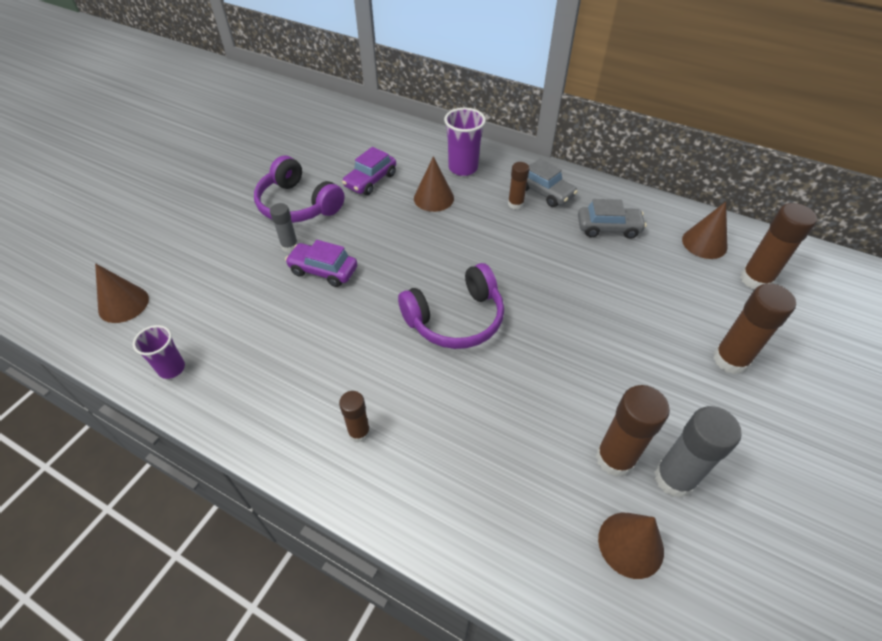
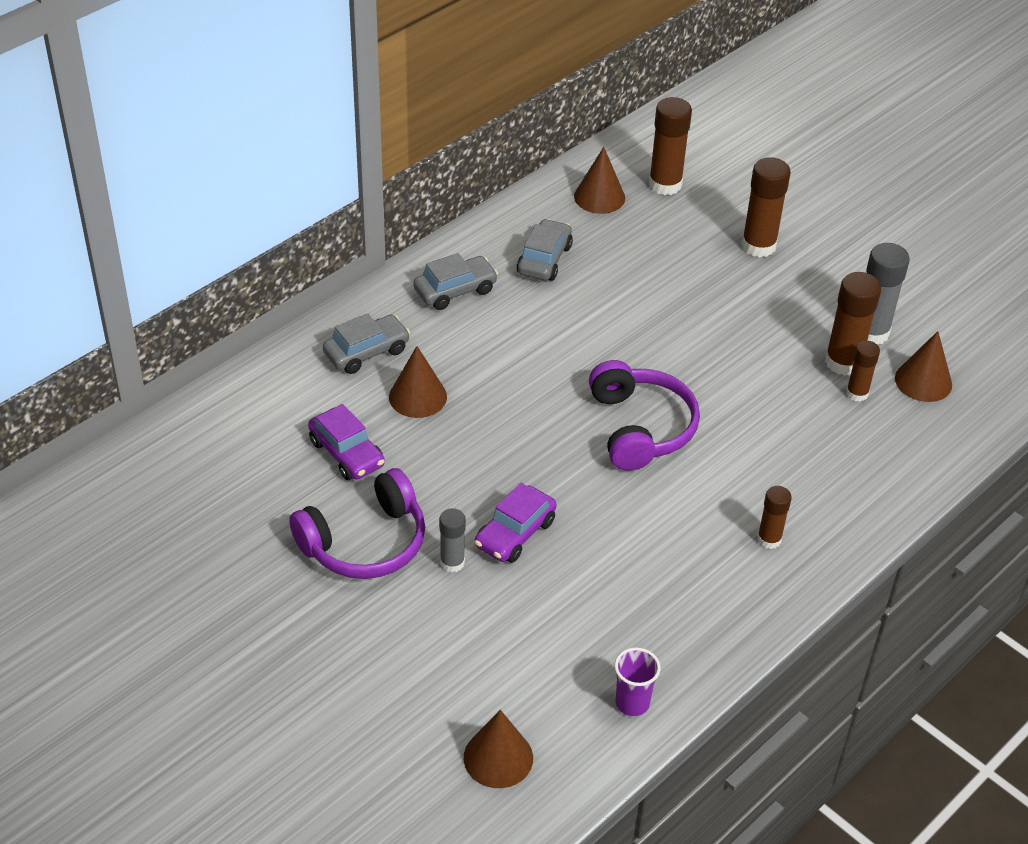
camera: 75 degrees left, 5 degrees down
(463, 168) = (366, 352): purple cup -> grey car
(515, 204) = (466, 323): brown glue stick -> brown glue stick (857, 393)

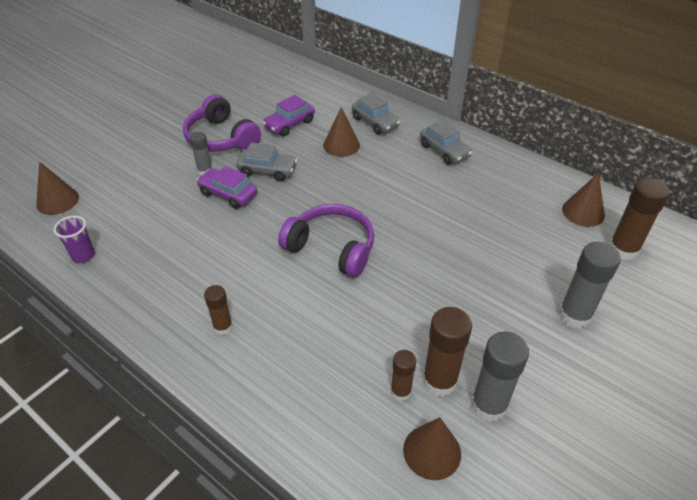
camera: 85 degrees right, 0 degrees up
(544, 259) = (494, 188): grey car -> grey car (267, 171)
(640, 428) = (331, 248): purple headphones -> purple headphones turned 135 degrees counterclockwise
(758, 246) = (574, 315): brown glue stick -> grey glue stick

